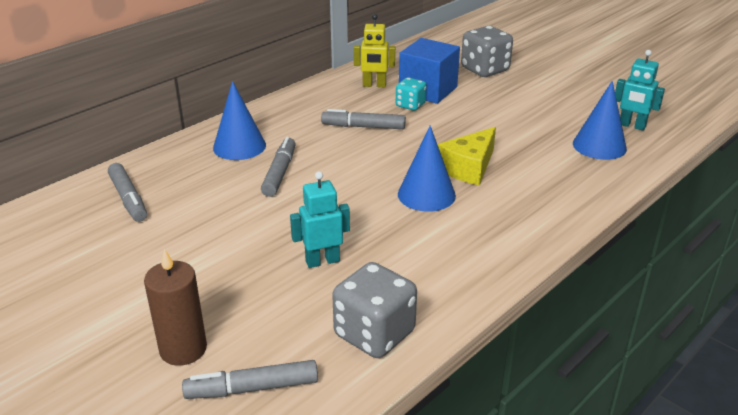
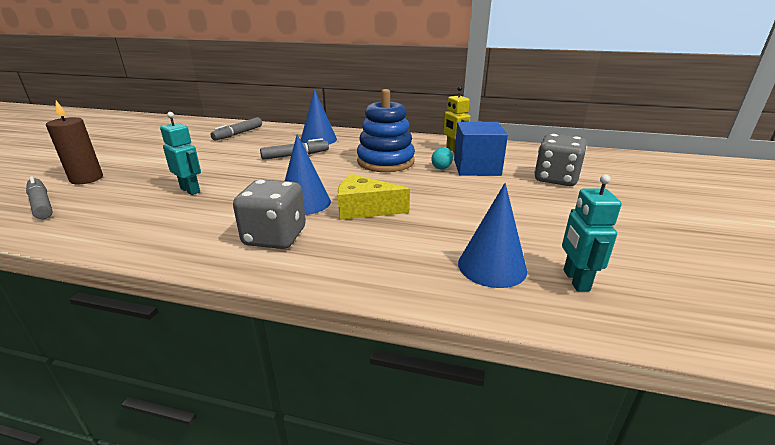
camera: 60 degrees right, 5 degrees down
(363, 127) = (385, 162): grey marker -> blue stacking toy
(374, 334) = (98, 226): grey dice -> grey dice (275, 237)
(410, 105) = (441, 167): turquoise dice -> turquoise egg

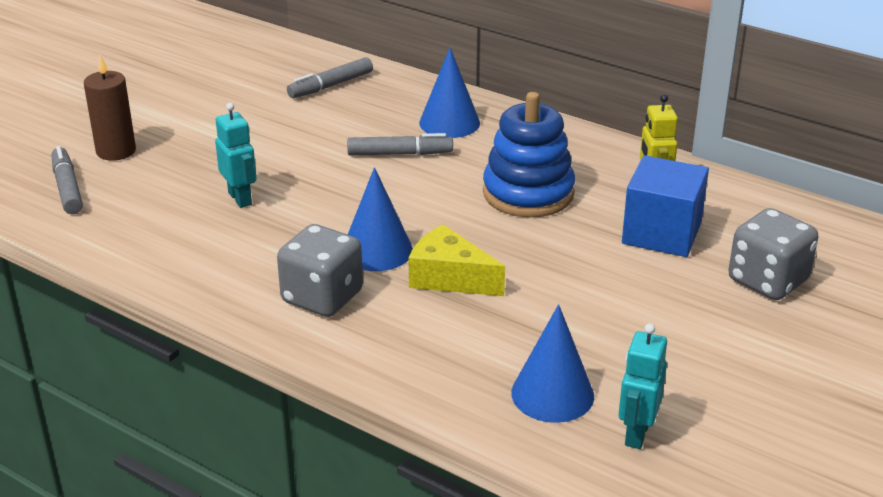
camera: 20 degrees right, 5 degrees up
(441, 167) = (606, 222): turquoise egg -> none

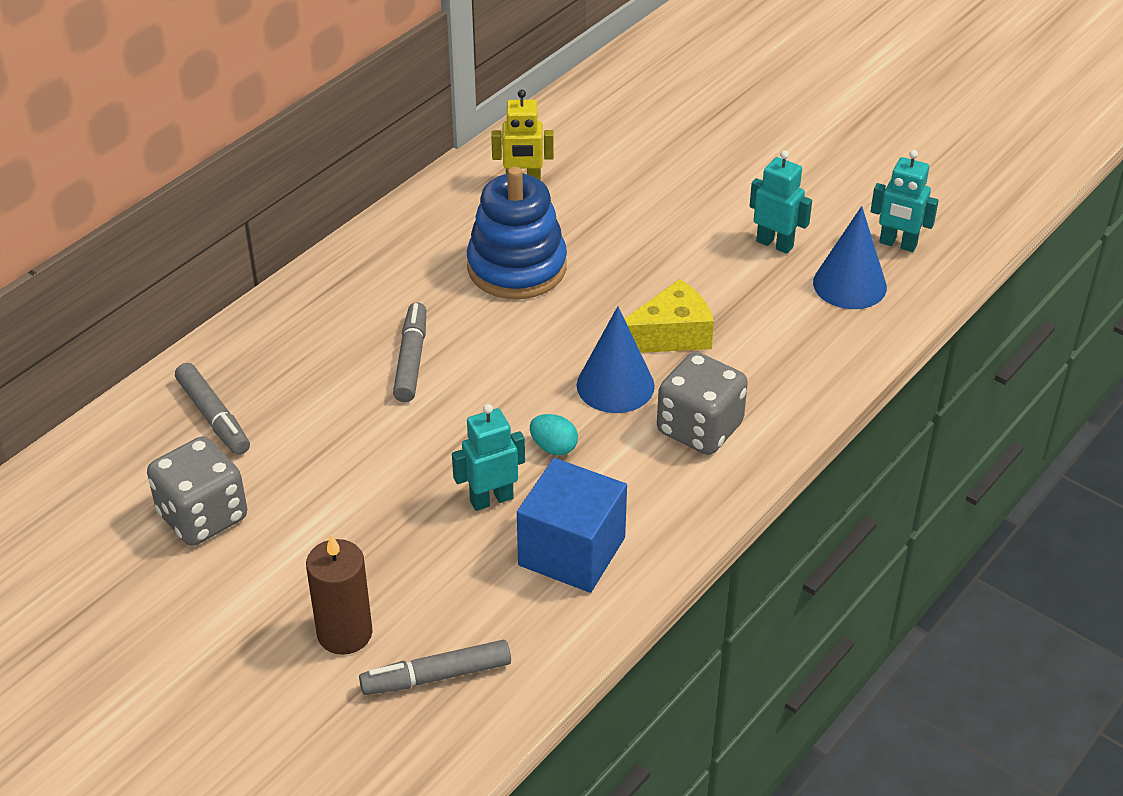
camera: 85 degrees left, 10 degrees up
(298, 223) = (553, 447): none -> turquoise egg
(449, 123) = (345, 315): blue cone -> none
(449, 278) = (670, 335): yellow cheese -> yellow cheese turned 150 degrees counterclockwise
(608, 341) = (775, 244): none -> turquoise robot
(661, 233) = (604, 189): blue cube -> blue cube (571, 551)
(767, 281) = (687, 140): grey dice -> grey dice (203, 516)

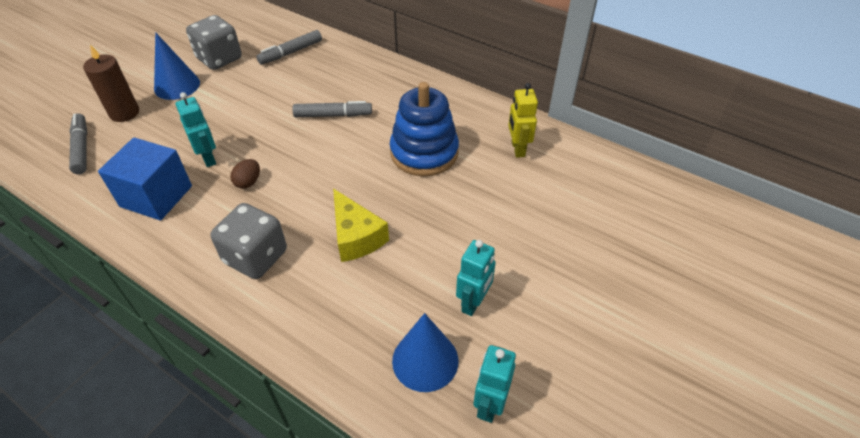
camera: 85 degrees right, 5 degrees up
(553, 447) = (248, 182): turquoise egg -> brown egg
(615, 385) = (304, 209): blue cone -> blue cone (177, 85)

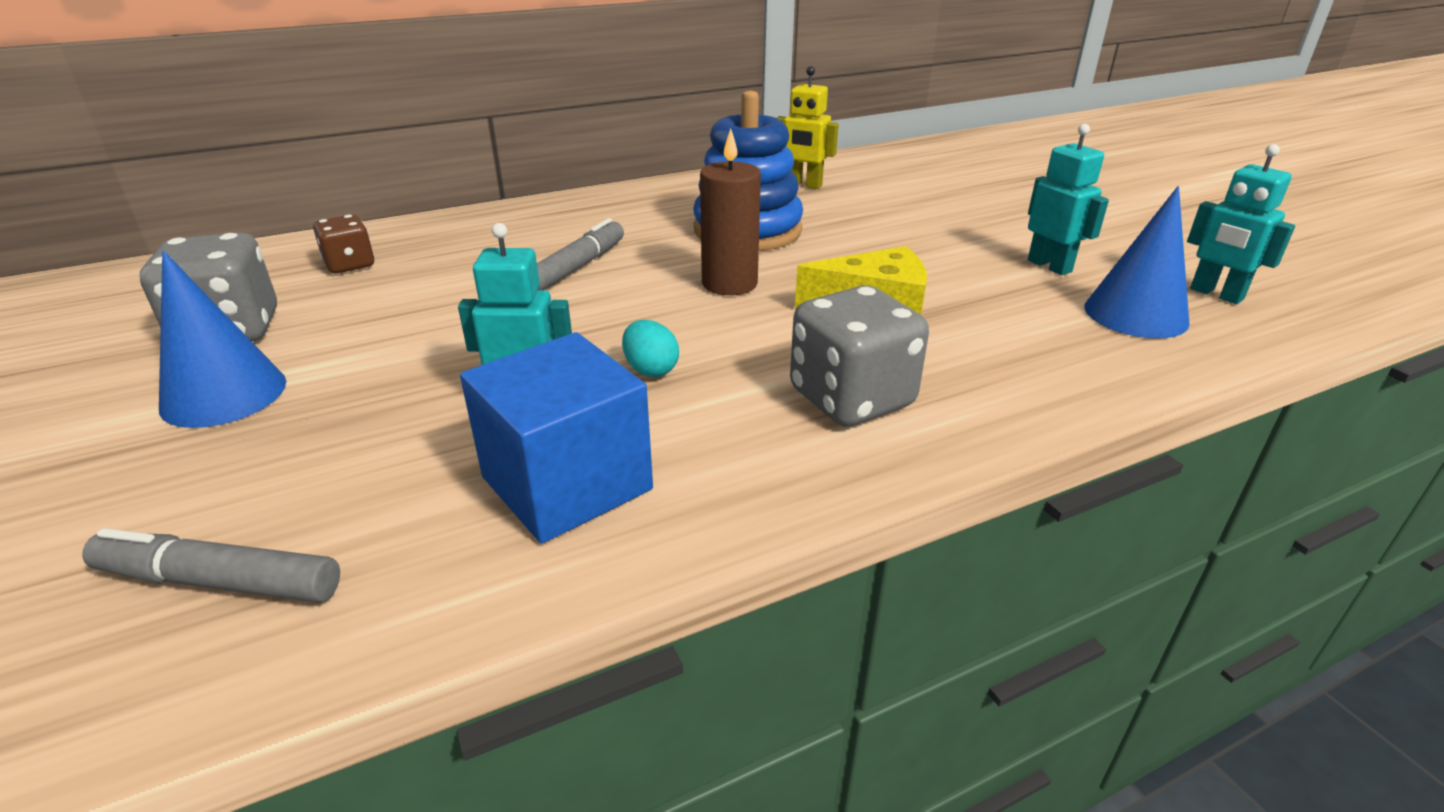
camera: 60 degrees left, 15 degrees down
(124, 113) = (193, 484): brown candle -> brown candle (729, 283)
(248, 182) = (651, 370): brown egg -> turquoise egg
(291, 52) = (350, 265): grey marker -> brown dice

